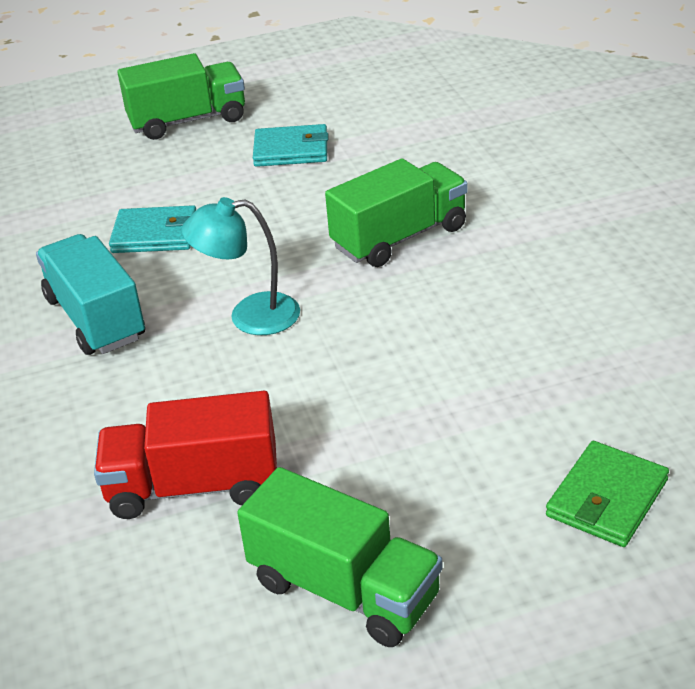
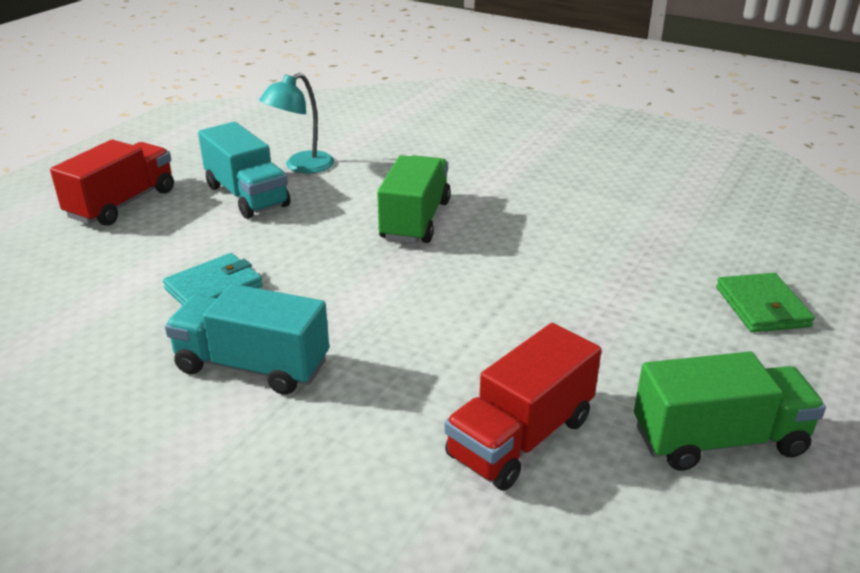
camera: 45 degrees left, 5 degrees down
(188, 121) = (122, 204): green truck -> red truck
(250, 316) = (383, 309): turquoise lamp -> turquoise lamp (301, 166)
(291, 150) = (247, 196): turquoise wallet -> turquoise truck

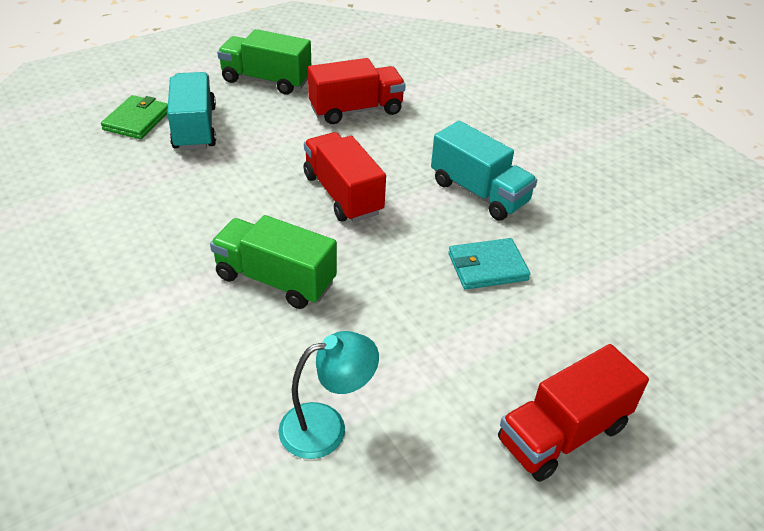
camera: 155 degrees left, 10 degrees up
(247, 196) = (416, 389): turquoise truck -> turquoise truck (194, 128)
(415, 220) = (275, 280): green truck -> green truck turned 75 degrees clockwise
(422, 306) = (342, 194): none -> red truck

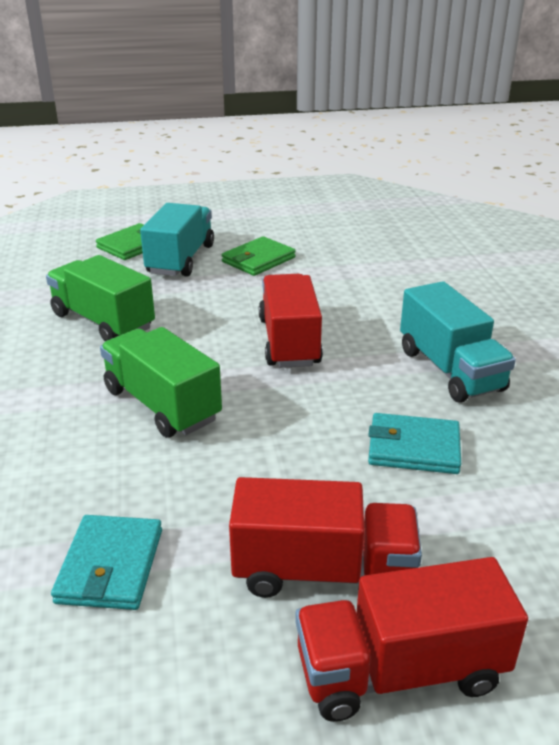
camera: 25 degrees right, 10 degrees down
(266, 80) = (279, 232): green truck -> green truck (103, 321)
(266, 115) = (258, 260): none -> green wallet
(326, 427) = (110, 566): turquoise lamp -> turquoise wallet
(356, 110) = (355, 270): red truck -> red truck (323, 571)

